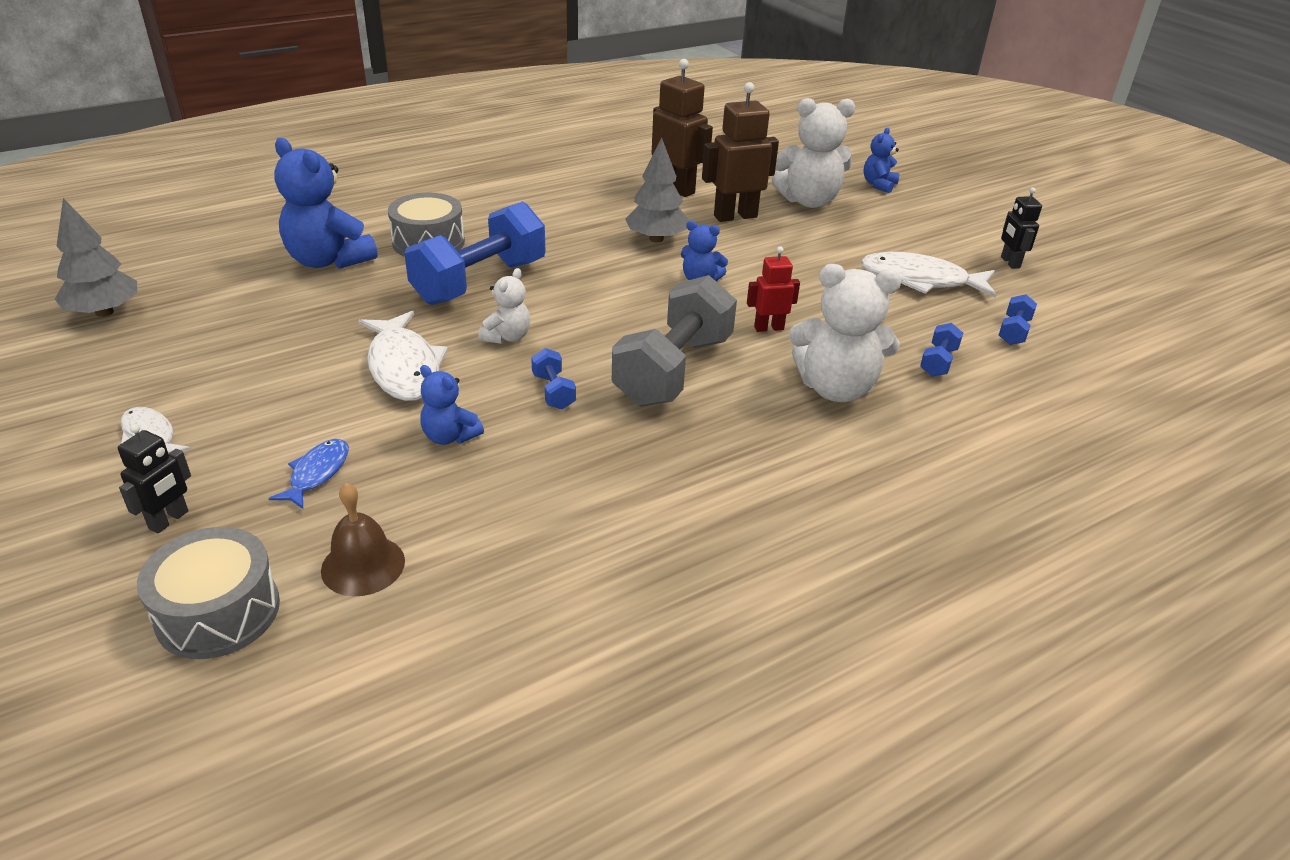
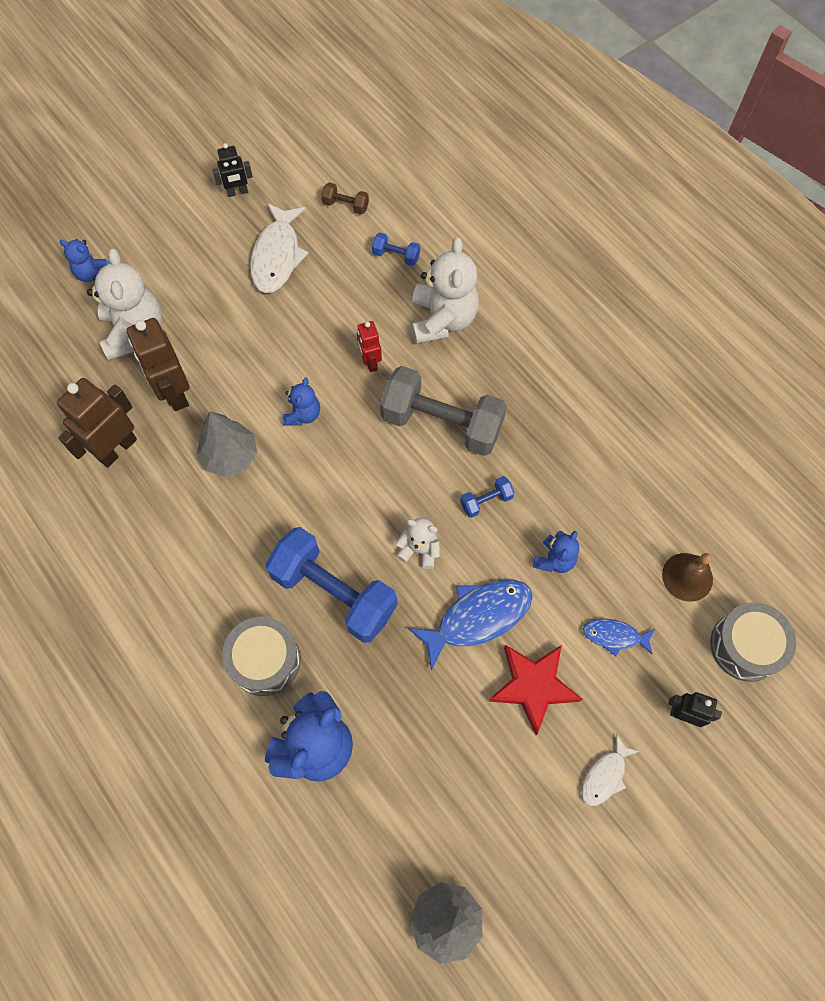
camera: 95 degrees left, 30 degrees up
(296, 396) = (533, 686): none -> red star
(404, 367) = (477, 617): white fish -> blue fish
(1013, 331) = (345, 205): blue dumbbell -> brown dumbbell

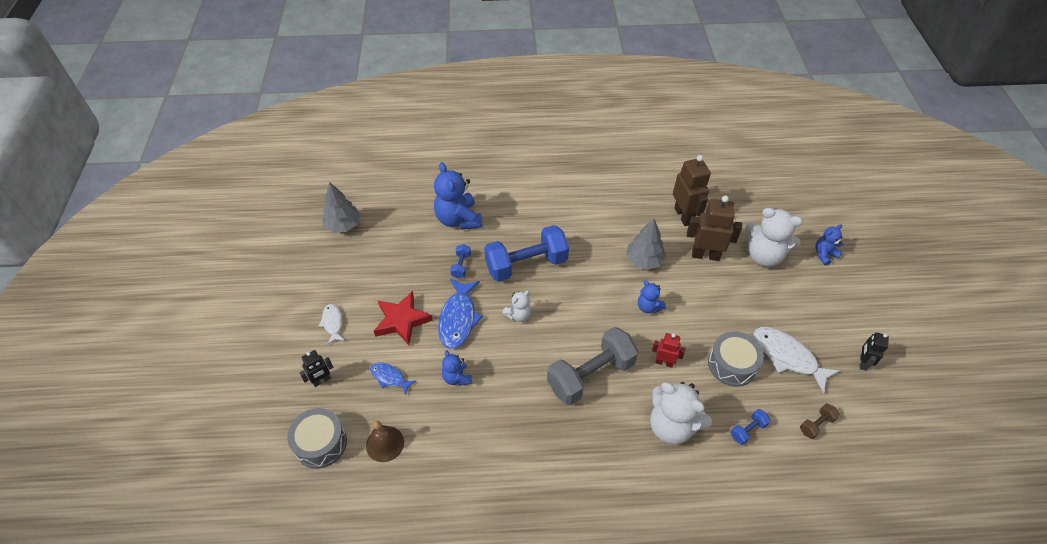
camera: 125 degrees right, 15 degrees down
(265, 660) = (515, 221): grey drum -> grey drum (732, 365)
(486, 501) = (521, 366): blue dumbbell -> blue dumbbell (461, 266)
(614, 636) = (390, 377): blue fish -> blue fish turned 105 degrees counterclockwise

